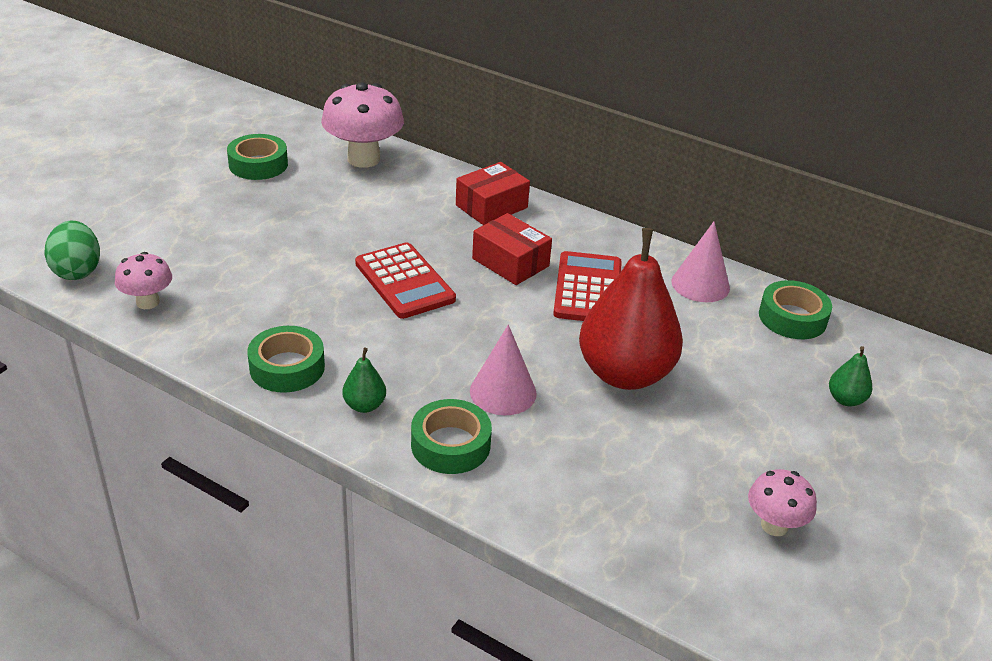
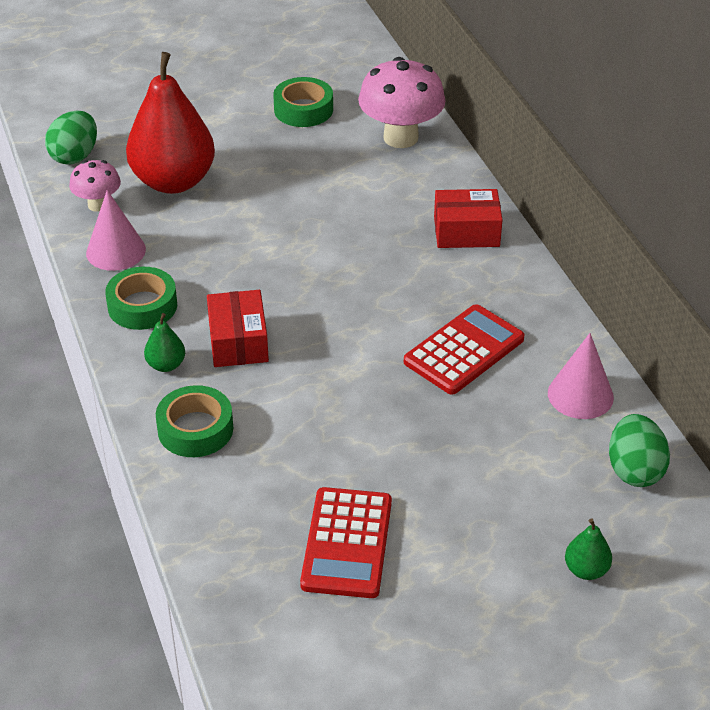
camera: 40 degrees right, 5 degrees up
(404, 281) = (310, 272): red calculator -> red calculator (347, 543)
(503, 392) = (283, 407): pink cone -> pink cone (116, 251)
(510, 262) = (421, 294): red box -> red box (238, 342)
(625, 374) = (405, 443): red pear -> red pear (173, 181)
(774, 525) = (377, 634): pink mushroom -> none
(792, 318) = (634, 470): green tape -> green egg

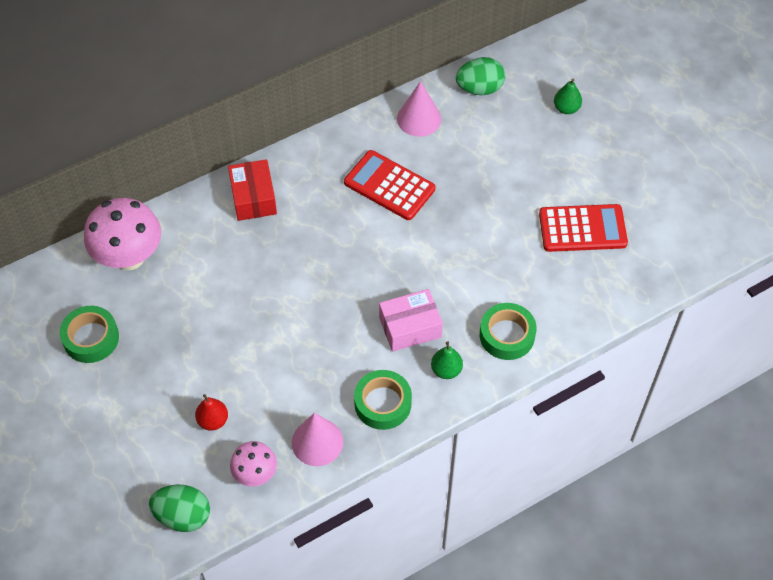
camera: 100 degrees left, 15 degrees up
(173, 181) = (213, 420): red pear -> red pear, size x0.41
(238, 342) = (410, 327): red box -> pink box

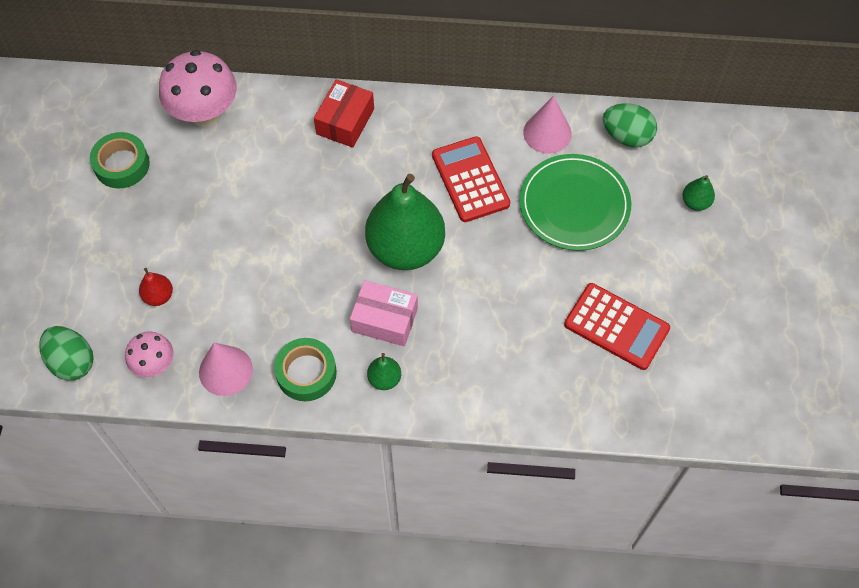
camera: 35 degrees right, 5 degrees up
(382, 265) = (405, 248): none -> green pear
(482, 160) = (574, 205): none -> green plate
(507, 335) = (464, 382): green tape -> none

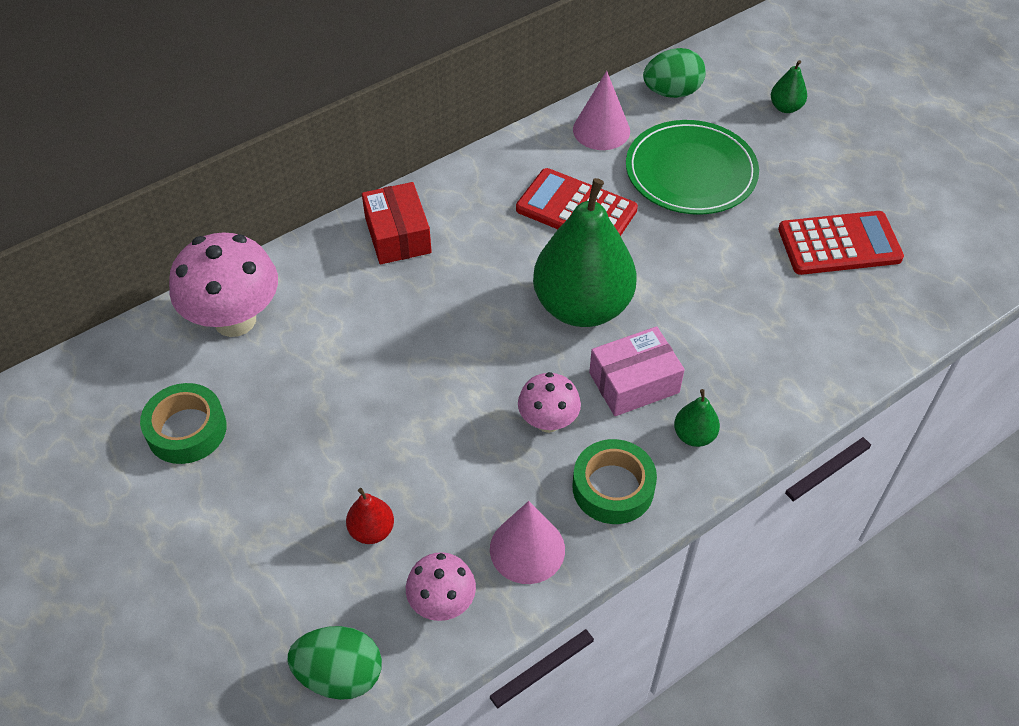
camera: 40 degrees left, 10 degrees down
(311, 306) = (548, 422): none -> pink mushroom

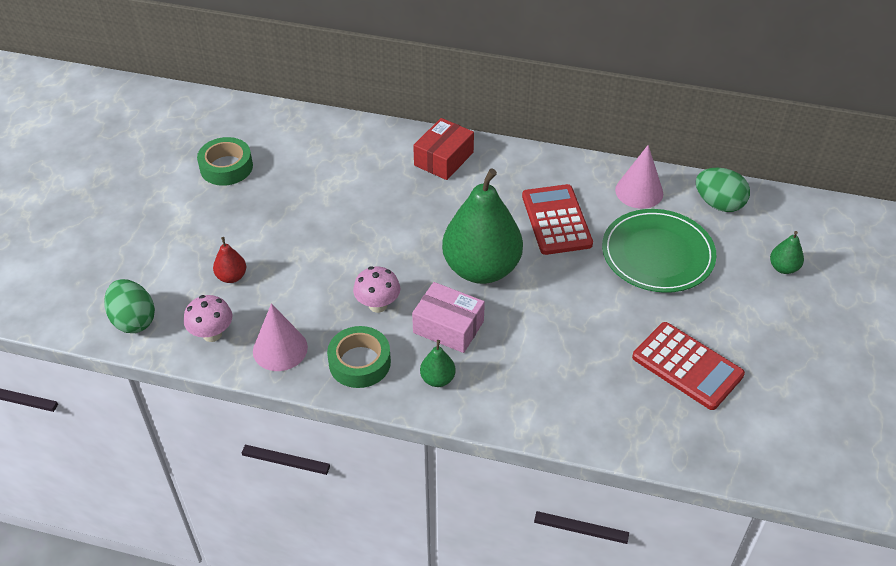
camera: 50 degrees right, 5 degrees down
(235, 320) = (313, 137): pink mushroom -> none

